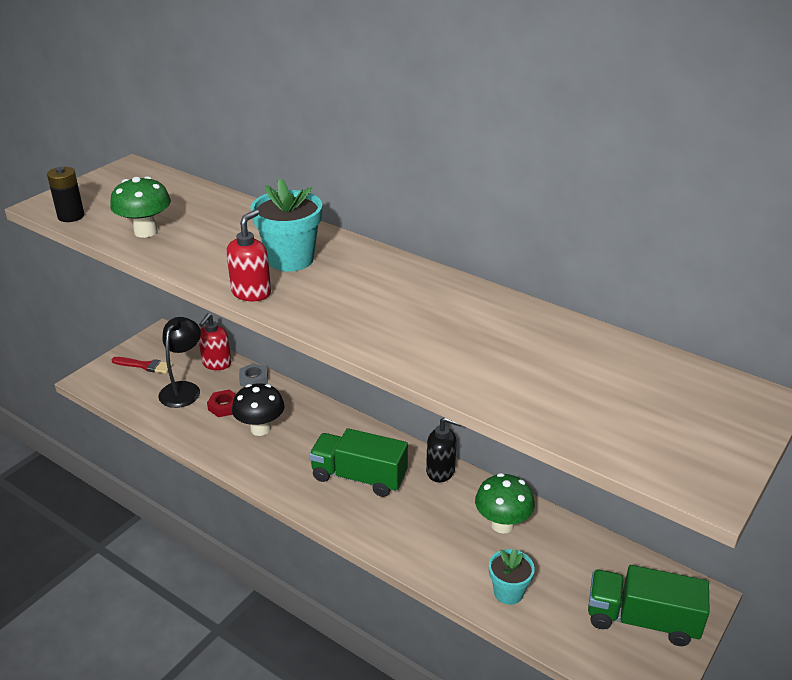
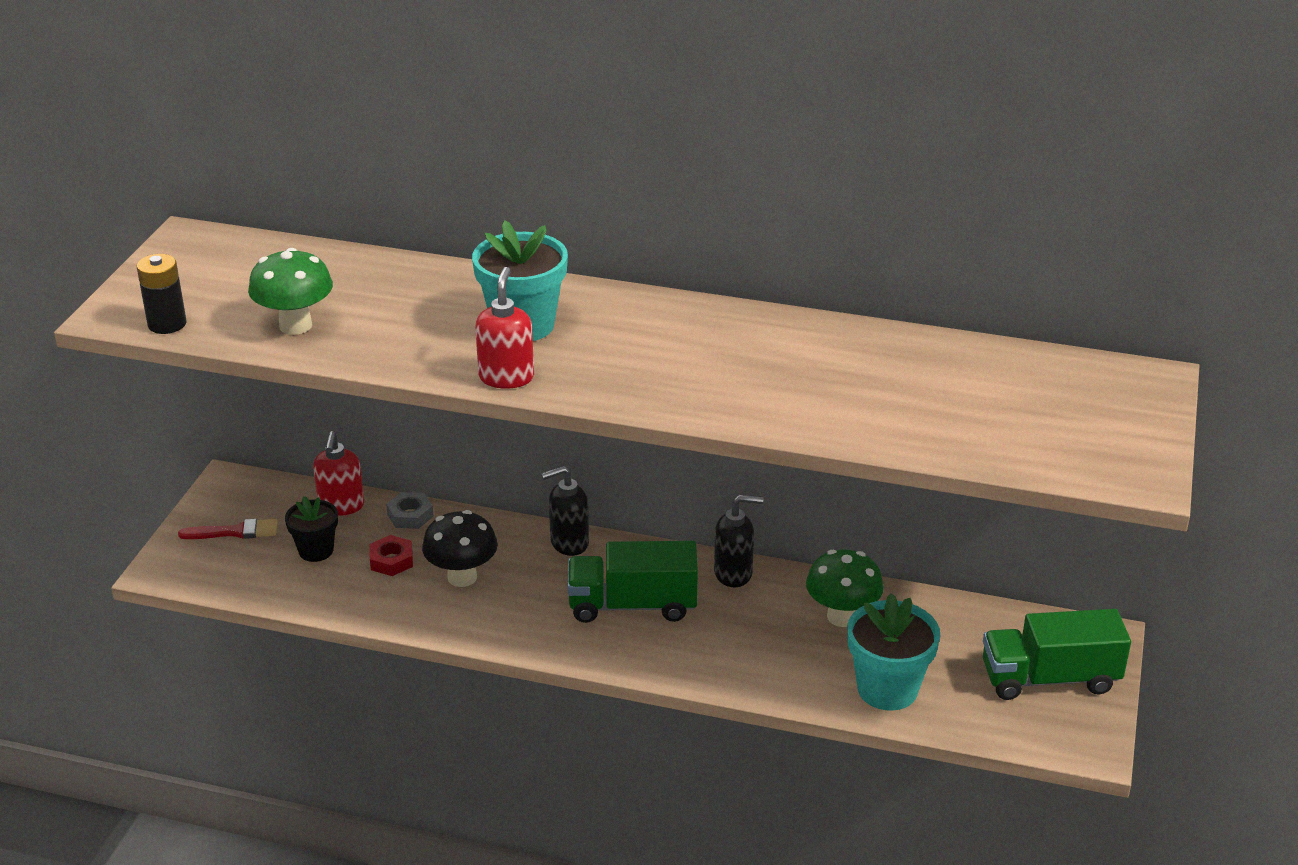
camera: 20 degrees left, 0 degrees up
(183, 389) = (316, 550): black lamp -> black flower pot
(342, 422) = (569, 543): none -> black soap dispenser
(508, 592) = (887, 689): turquoise flower pot -> turquoise flower pot, size x1.60

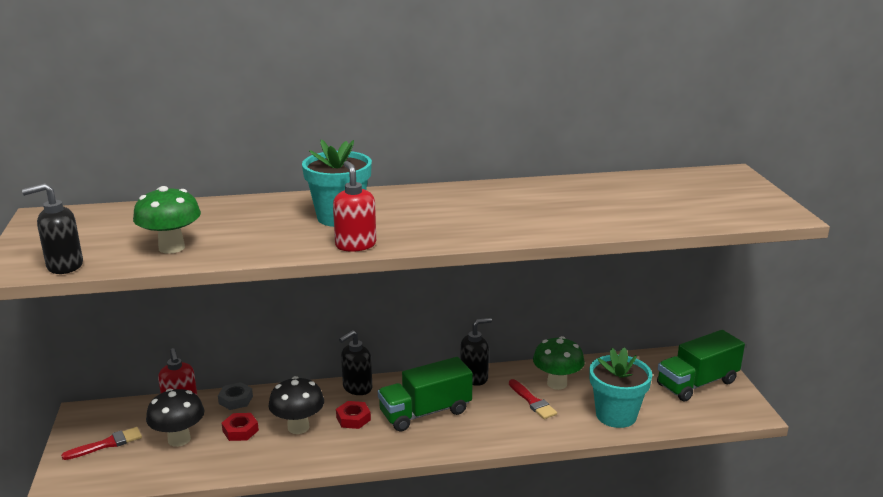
camera: 25 degrees left, 10 degrees down
(167, 324) = (64, 266): black battery -> black soap dispenser
(316, 550) = (179, 439): black flower pot -> black mushroom
(536, 586) = (353, 418): none -> red nut
(787, 633) = (532, 401): none -> red brush

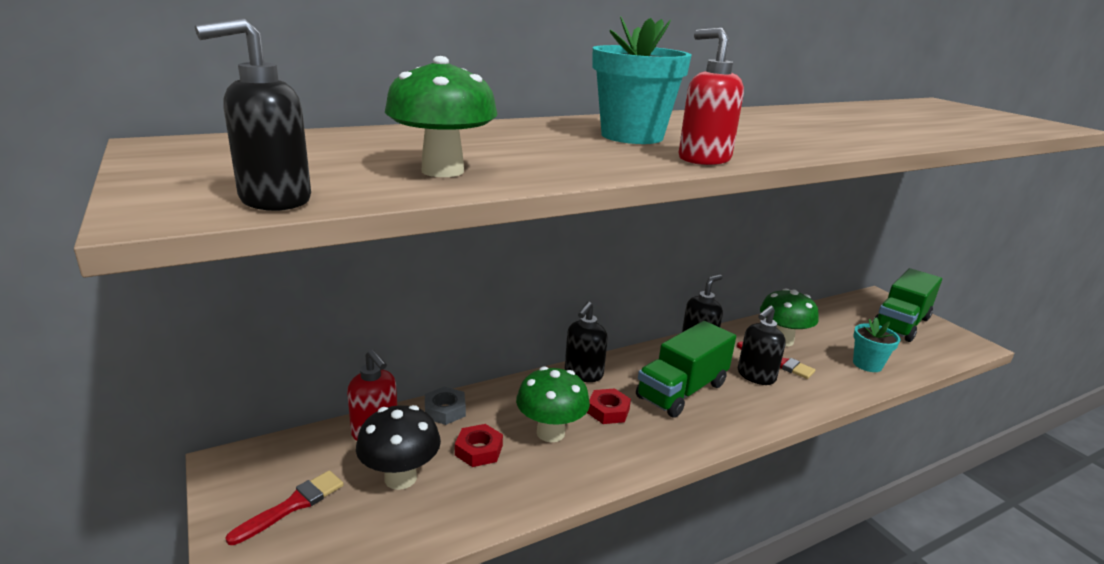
camera: 20 degrees left, 0 degrees up
(298, 427) = (550, 433): black mushroom -> green mushroom
(500, 410) = (755, 376): none -> black soap dispenser
(616, 415) = (867, 364): turquoise flower pot -> turquoise flower pot, size x0.63

